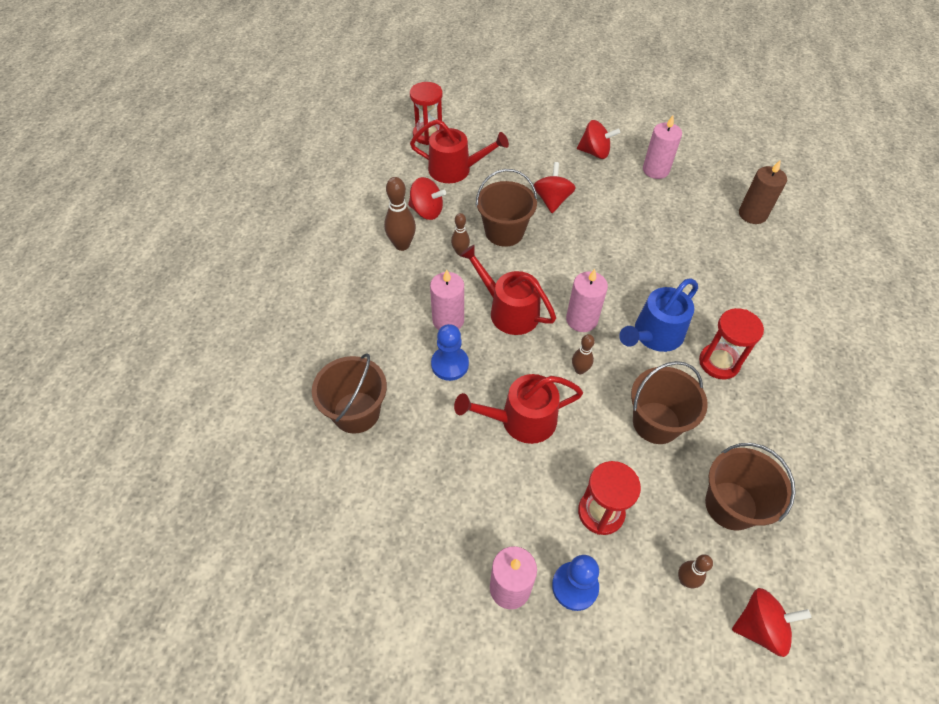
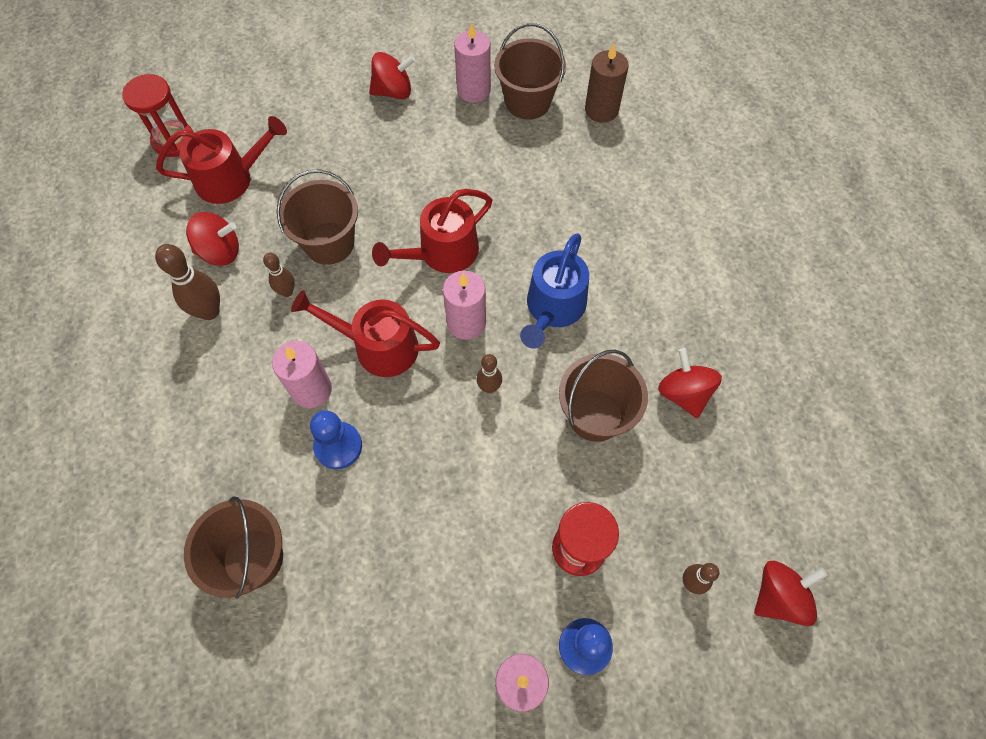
camera: 25 degrees left, 10 degrees up
(521, 420) = (450, 479): red watering can -> red watering can (442, 252)
(552, 200) = (369, 177): red spinning top -> red spinning top (683, 393)
(719, 362) = (633, 313): red hourglass -> none
(731, 505) = (704, 476): brown bucket -> brown bucket (527, 102)

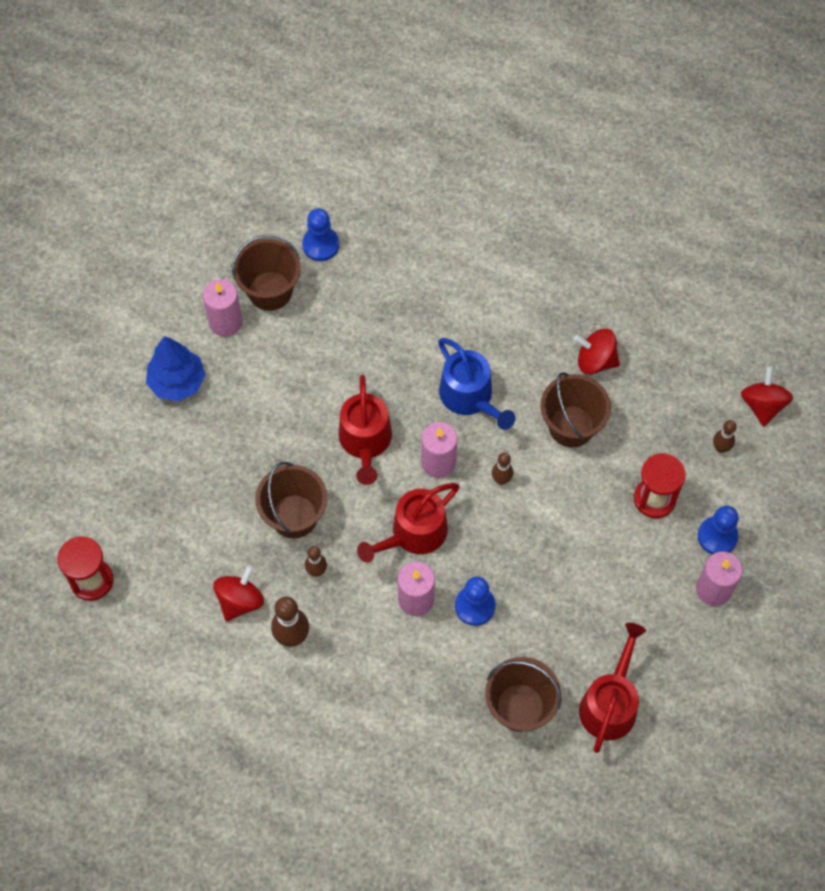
camera: 55 degrees left, 0 degrees up
(231, 179) = (170, 556): red watering can -> red watering can (610, 704)
(393, 91) = (177, 382): red spinning top -> blue tree
(601, 110) = (320, 245): brown candle -> blue pawn

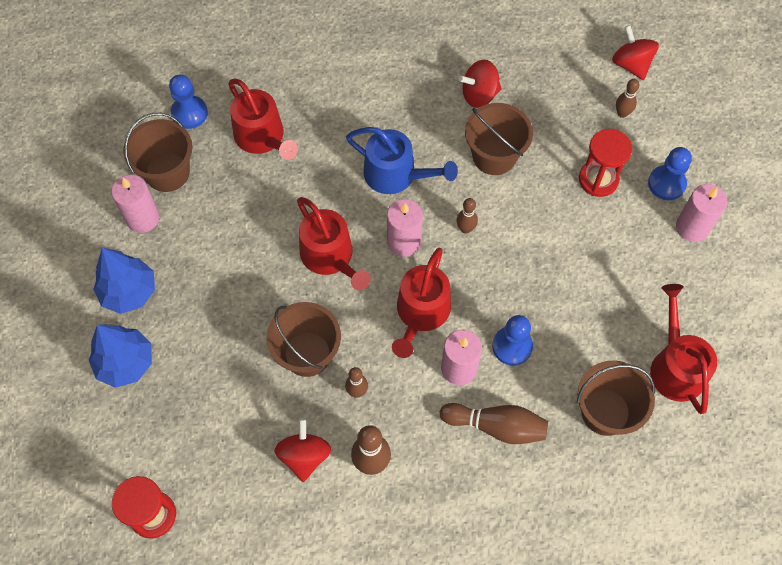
camera: 30 degrees left, 0 degrees up
(140, 442) = (126, 363): none -> blue tree
(372, 300) = (262, 137): none -> red watering can
(416, 666) = (496, 426): none -> brown bowling pin

